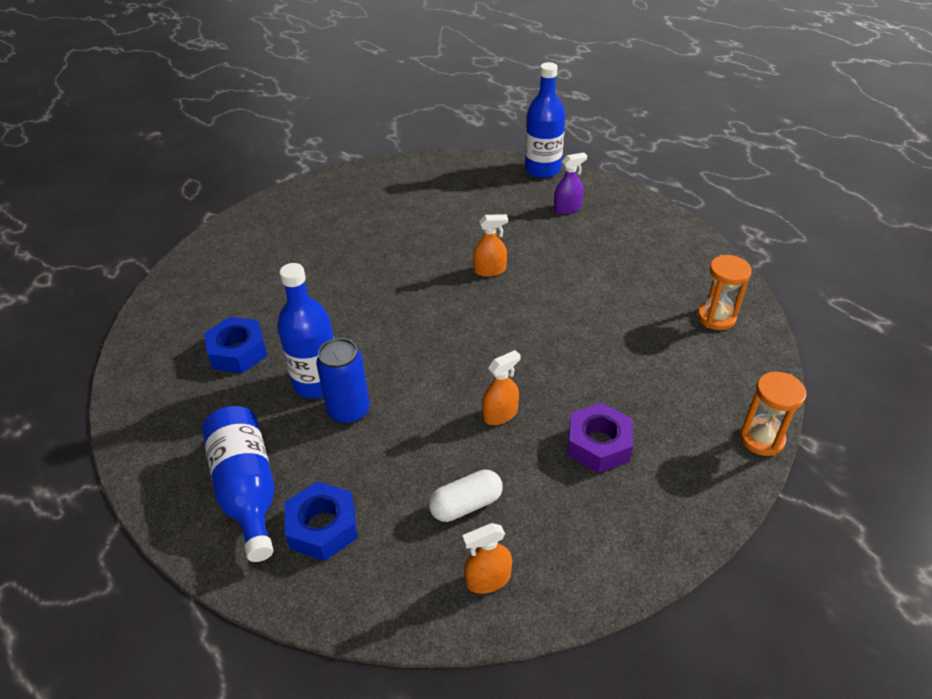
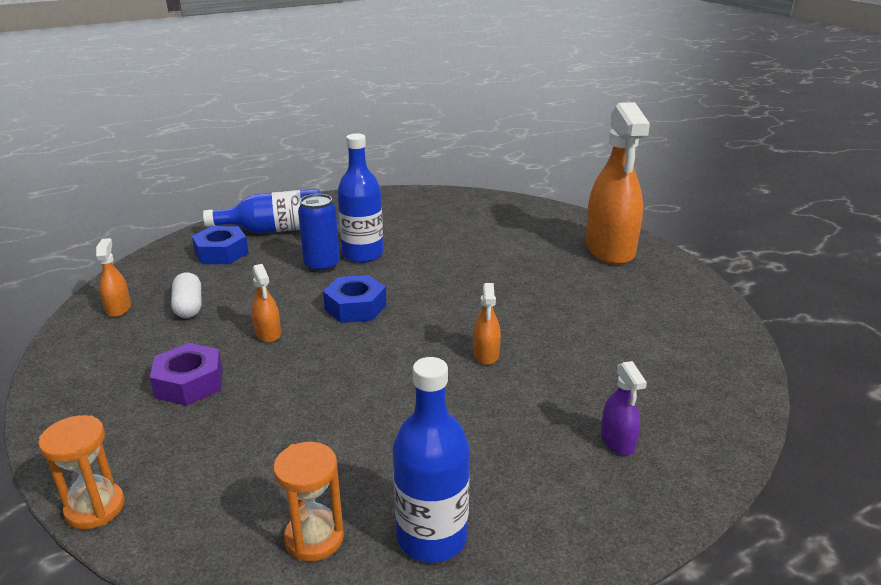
camera: 100 degrees right, 15 degrees down
(238, 352) = (416, 226): blue nut -> blue nut (355, 307)
(294, 215) = (610, 249): none -> orange spray bottle
(542, 169) = (731, 435): blue bottle -> blue bottle (432, 537)

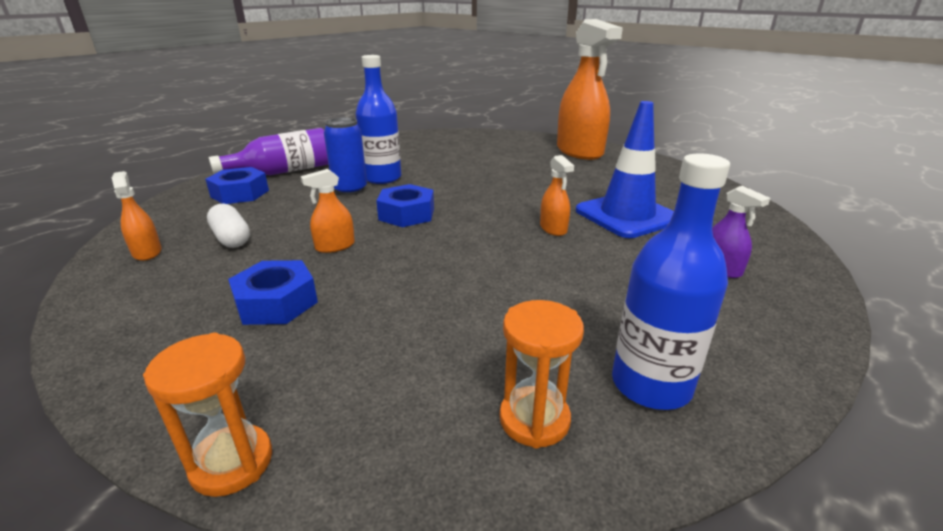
camera: 20 degrees left, 0 degrees up
(189, 383) = (276, 302): purple nut -> blue nut
(268, 333) = (335, 246): orange spray bottle -> orange spray bottle turned 105 degrees clockwise
(275, 230) = (284, 171): blue bottle -> purple bottle
(580, 353) = (627, 215): none -> blue traffic cone

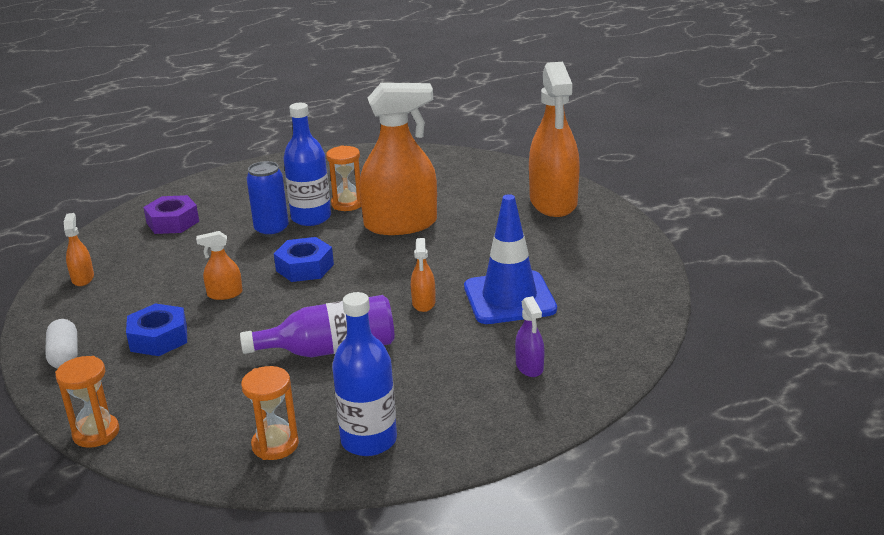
camera: 20 degrees right, 0 degrees up
(231, 238) = (148, 274): white capsule -> white capsule (65, 355)
(240, 193) = (173, 222): blue nut -> purple nut
(284, 171) = (224, 197): purple bottle -> purple bottle (330, 349)
(408, 166) = (347, 204): none -> orange hourglass
(470, 175) = (400, 224): none -> orange spray bottle

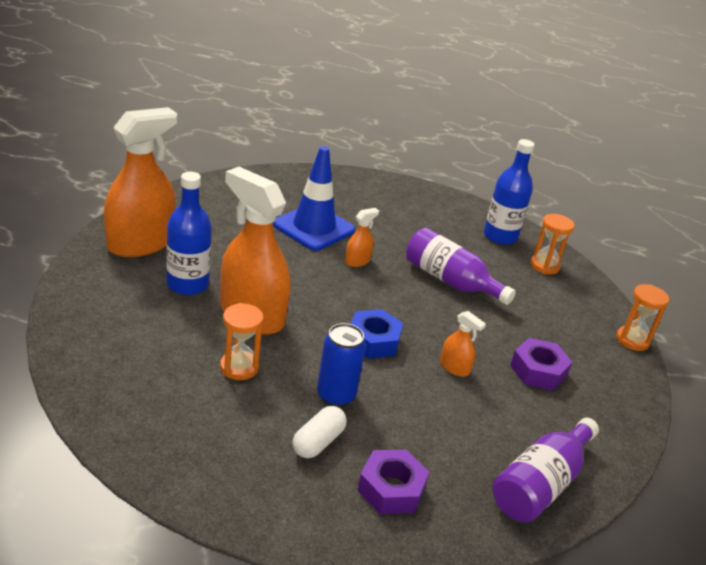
camera: 135 degrees left, 5 degrees up
(65, 355) = (614, 411): white capsule -> white capsule (318, 442)
(83, 278) = (540, 484): orange spray bottle -> purple bottle
(158, 338) = (538, 371): blue nut -> purple nut
(311, 218) = (288, 380): blue bottle -> blue bottle (187, 284)
(529, 367) = (378, 203): purple spray bottle -> none

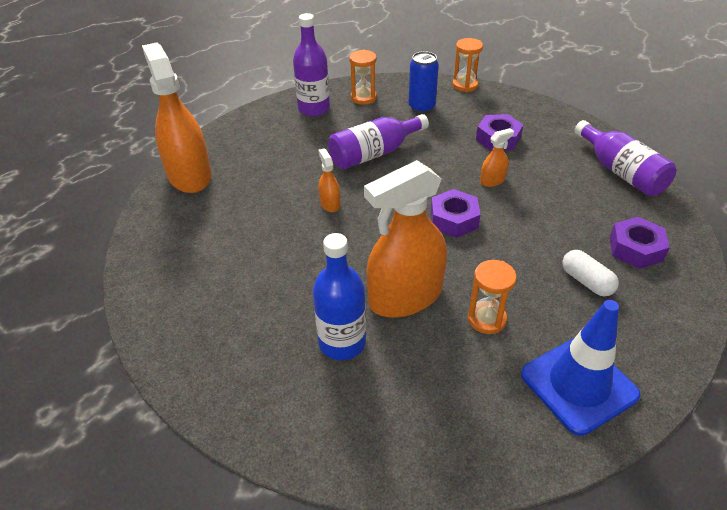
camera: 65 degrees left, 10 degrees up
(140, 243) = (247, 379): orange spray bottle -> orange spray bottle (189, 175)
(314, 227) = (261, 222): blue traffic cone -> blue traffic cone (578, 385)
(336, 396) = (527, 258): blue can -> blue can (421, 107)
(373, 341) = (454, 219): blue nut -> purple nut
(500, 236) = (314, 109): blue bottle -> purple bottle

